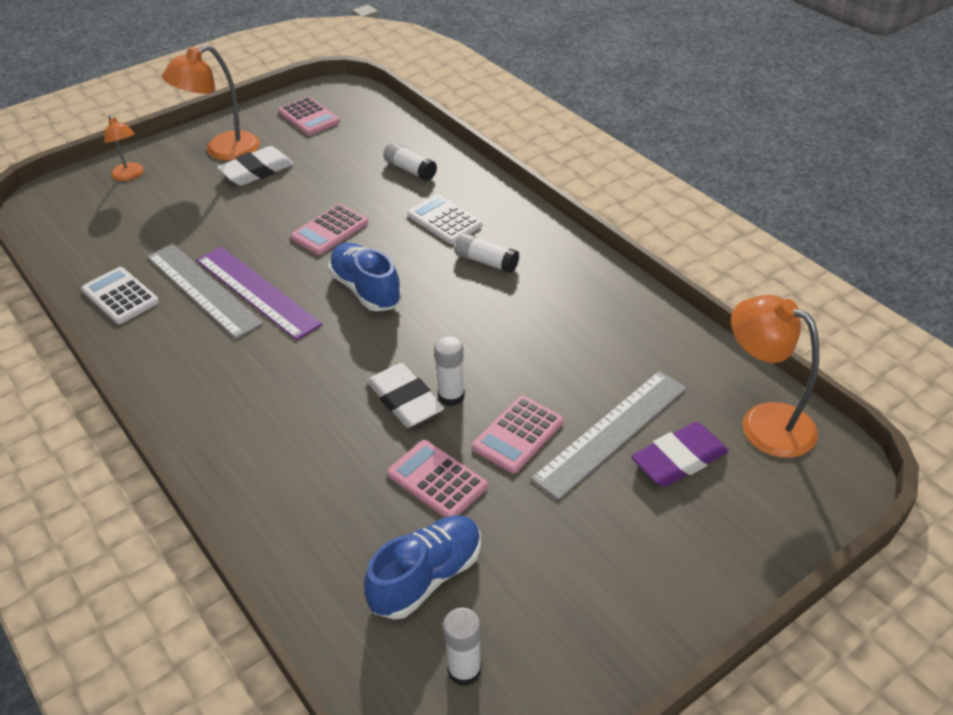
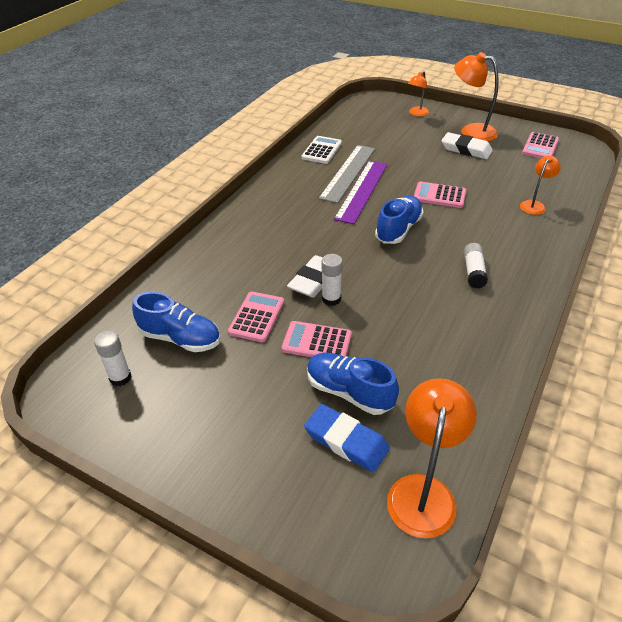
camera: 65 degrees right, 0 degrees up
(410, 170) = (534, 205): white glue stick -> orange lamp
(444, 220) = (498, 238): white calculator -> none
(612, 433) = (349, 392): grey ruler -> blue shoe
(679, 459) = (346, 441): purple eraser -> blue eraser

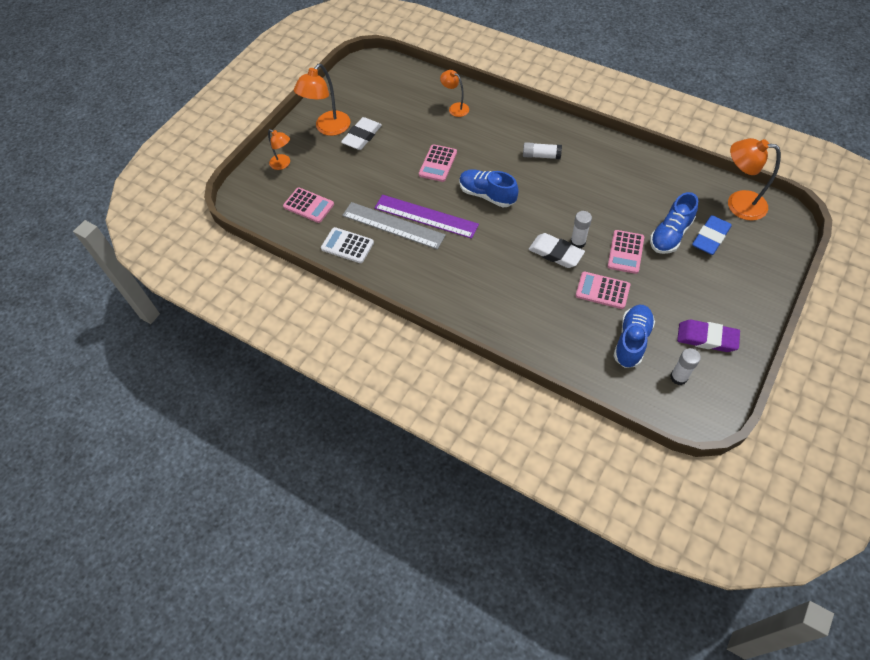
camera: 85 degrees left, 15 degrees up
(170, 413) = (706, 338): none -> purple eraser
(540, 146) = (364, 88): pink calculator -> pink calculator (308, 205)

